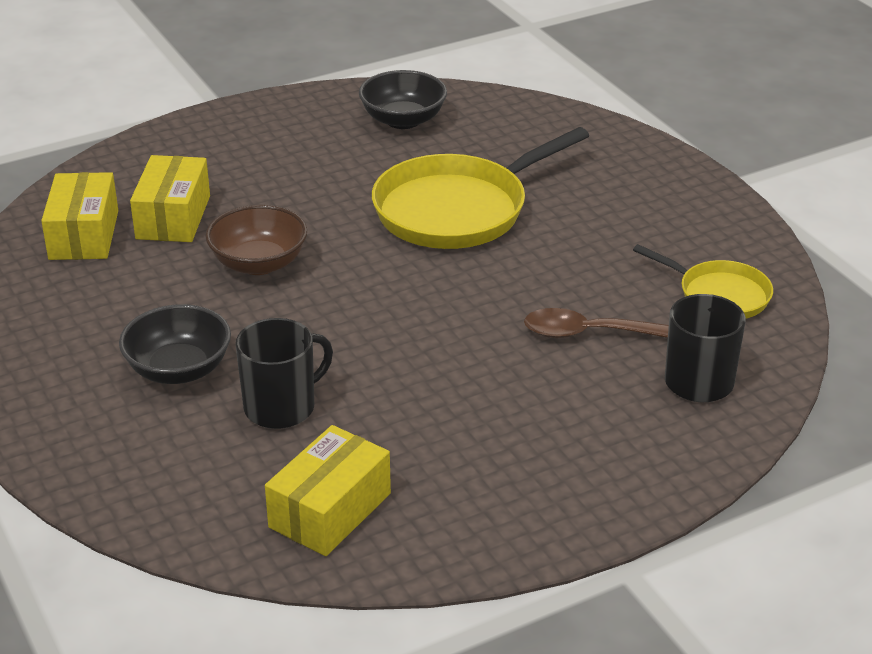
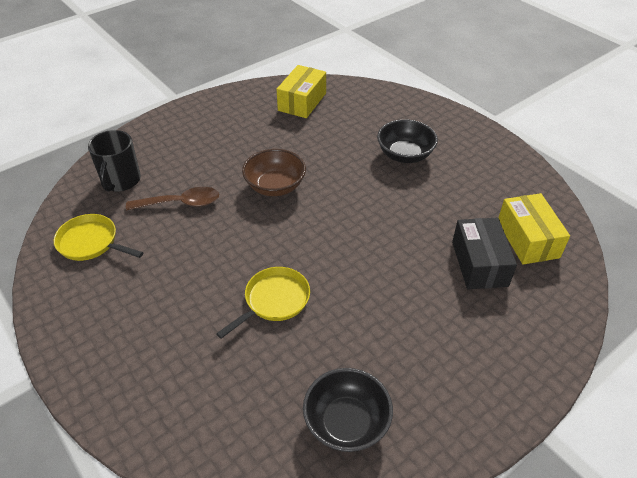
camera: 170 degrees right, 10 degrees up
(173, 217) = (479, 264): yellow box -> black box
(259, 263) = (398, 230): brown bowl -> brown bowl (275, 186)
(281, 407) = (342, 142): black mug -> none
(458, 209) = (274, 301): yellow pan -> yellow pan, size x0.55

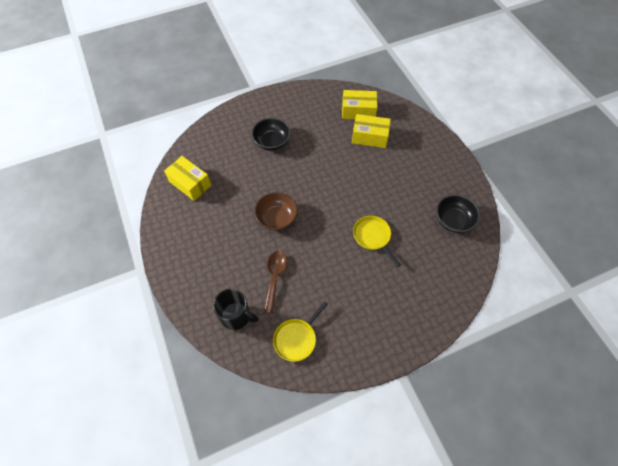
camera: 75 degrees left, 15 degrees up
(479, 264) = (369, 137): black box -> yellow box

